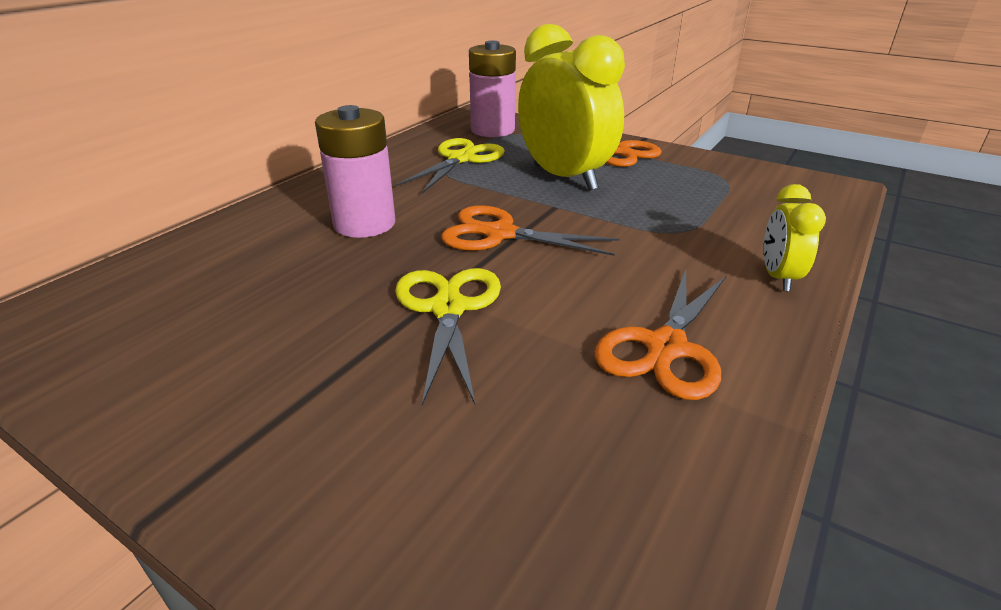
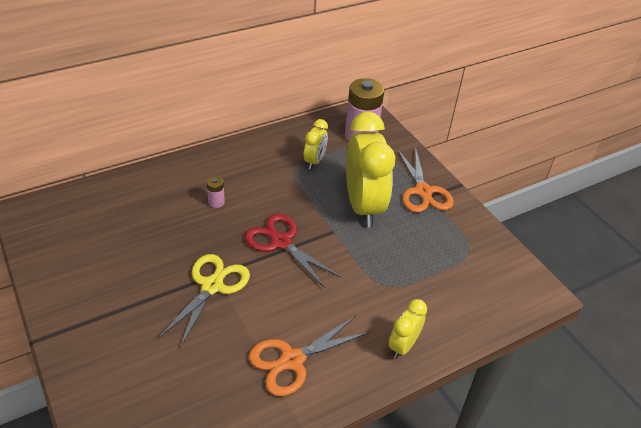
camera: 25 degrees right, 10 degrees up
(364, 224) = (216, 202): pink battery -> pink battery, size x0.43
(461, 159) = (314, 161): yellow scissors -> yellow clock
(500, 234) = (281, 242): orange scissors -> red scissors

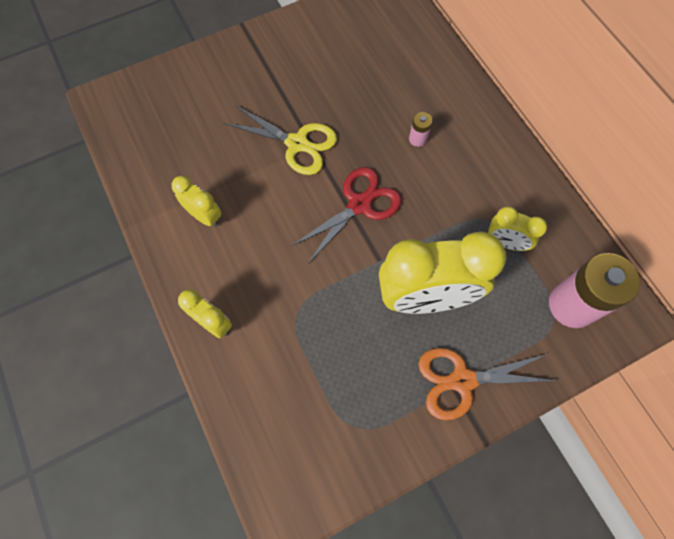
camera: 95 degrees right, 25 degrees up
(292, 360) = (204, 216): orange scissors -> yellow clock

